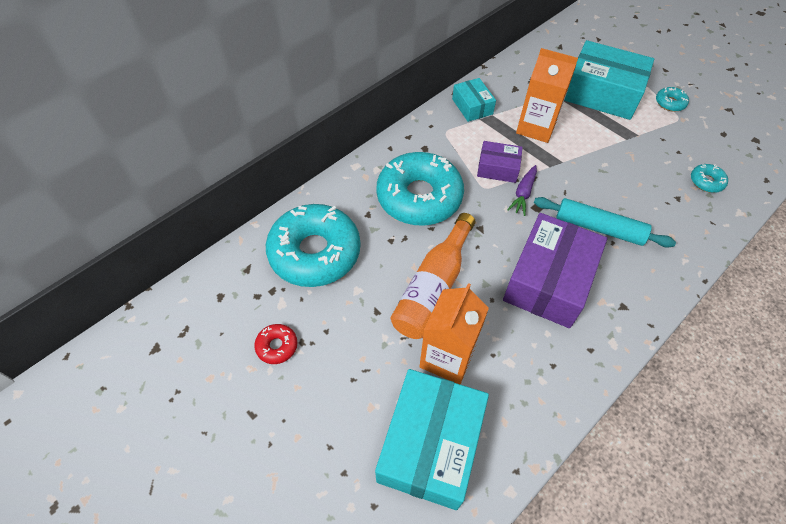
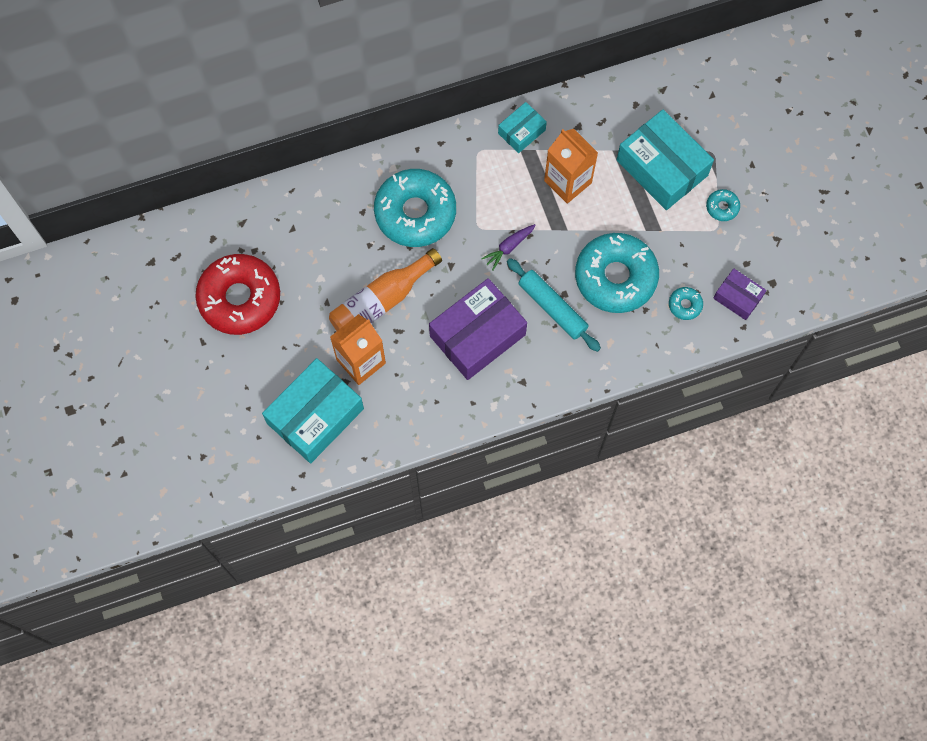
camera: 25 degrees right, 15 degrees up
(277, 346) = (240, 298): red donut -> red donut, size x2.44
(315, 252) = (302, 230): turquoise donut -> turquoise donut (615, 277)
(472, 106) = (521, 132): turquoise box -> turquoise box turned 45 degrees clockwise
(497, 168) = (502, 212): purple box -> purple box (737, 297)

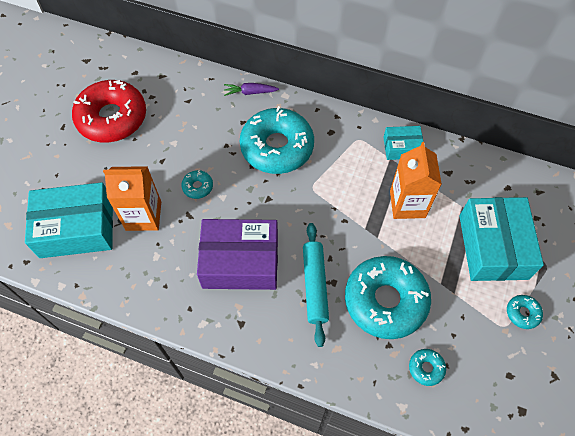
camera: 40 degrees right, 10 degrees down
(381, 301) = (197, 187): orange bottle -> turquoise donut
(509, 247) = (321, 217): purple carrot -> purple carrot (250, 92)
(737, 297) = (479, 399): purple box -> none

